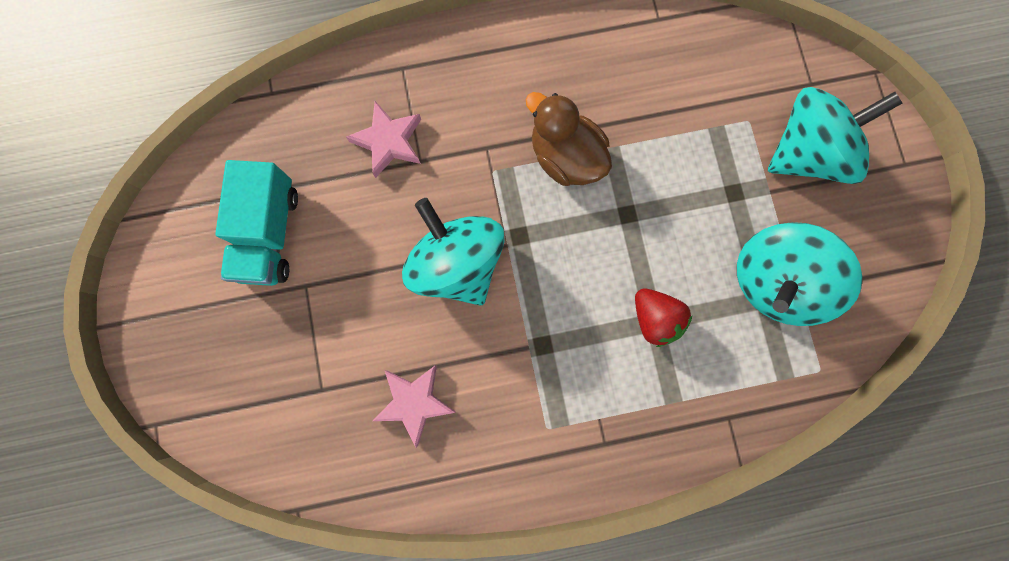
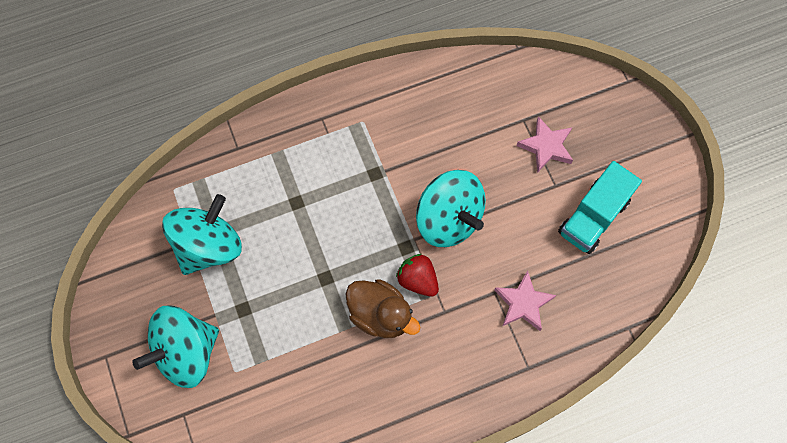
camera: 170 degrees right, 10 degrees down
(269, 234) = (593, 217): turquoise truck -> turquoise truck turned 135 degrees counterclockwise
(414, 402) = (457, 123): pink star -> pink star (546, 147)
(655, 319) = (296, 205): red strawberry -> red strawberry (417, 280)

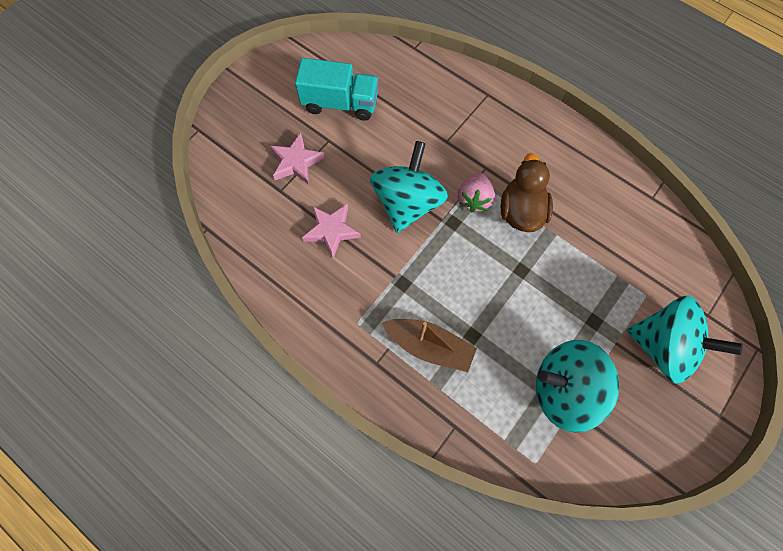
camera: 120 degrees left, 0 degrees up
(309, 164) = (429, 346): none -> brown boat
(417, 280) = (474, 199): red strawberry -> pink strawberry
(523, 303) = (442, 118): pink star -> pink star (331, 230)

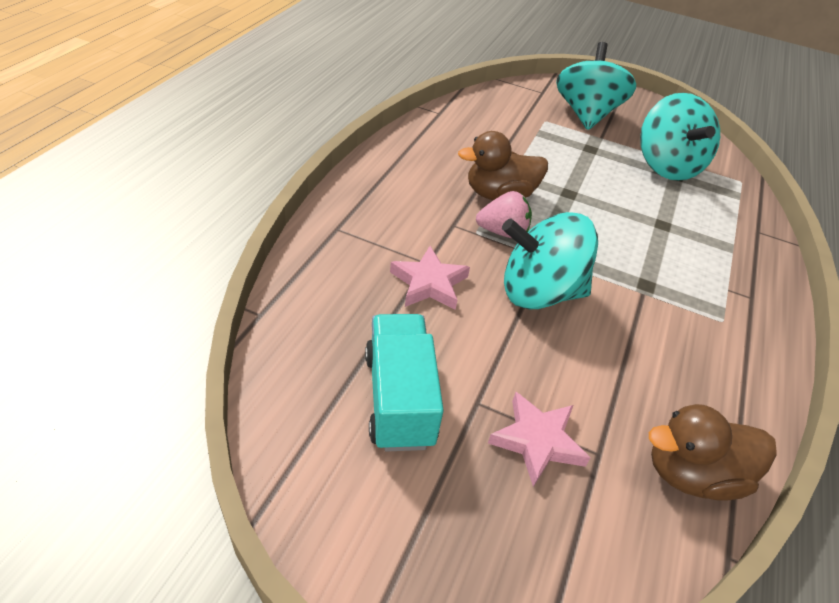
camera: 110 degrees left, 25 degrees down
(254, 234) = (691, 473): none -> brown duck
(331, 230) = (624, 369): pink star -> pink star (429, 283)
(429, 346) = (699, 256): brown boat -> none

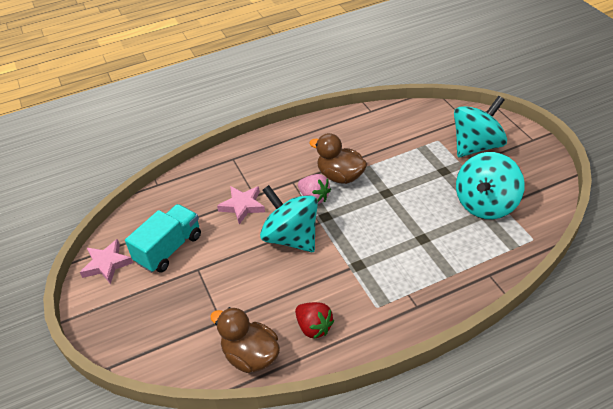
camera: 50 degrees right, 0 degrees up
(537, 441) = (201, 299): pink star -> pink star (107, 264)
(702, 385) = (314, 327): none -> red strawberry

